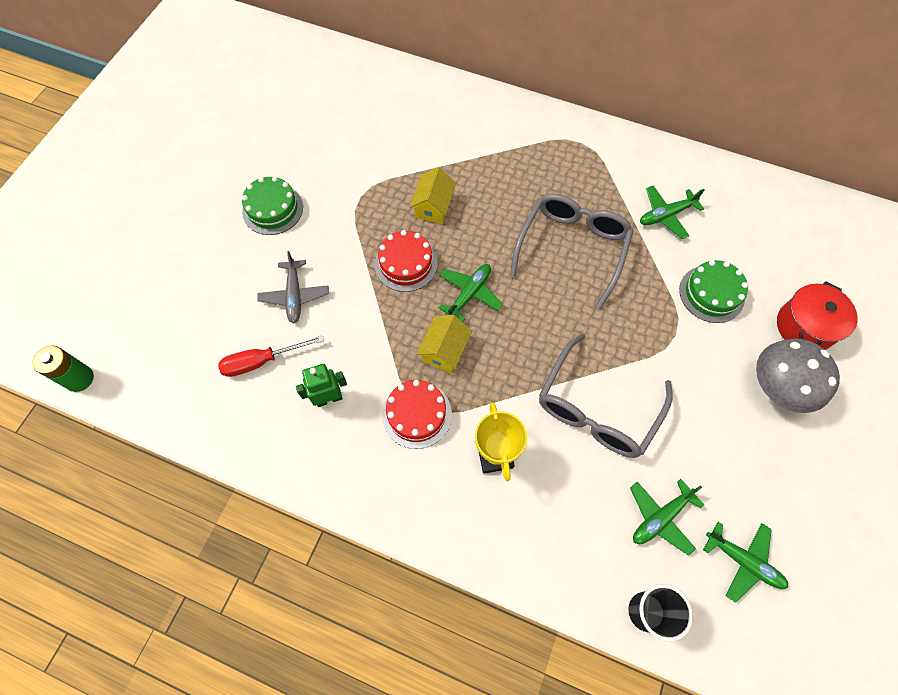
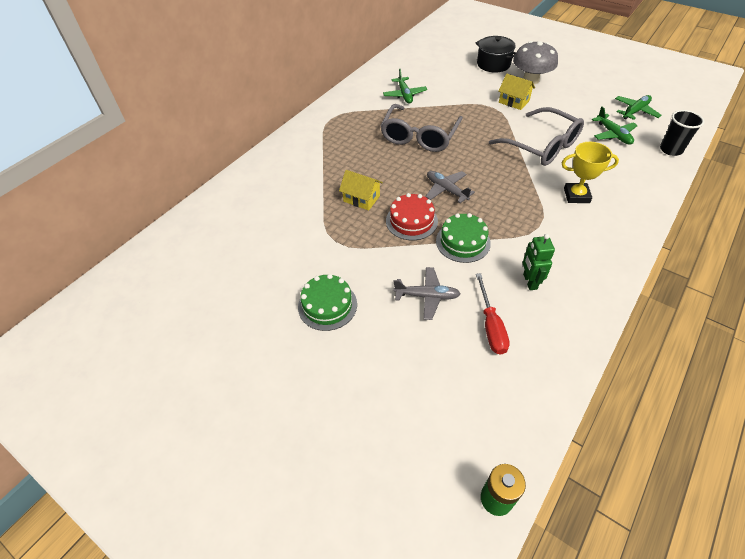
camera: 75 degrees left, 15 degrees down
(416, 414) = (544, 231): red cake -> none
(444, 351) = (493, 209): yellow house -> yellow house (514, 101)
(469, 294) = (446, 190): green plane -> grey plane
(572, 248) = (419, 136): grey glasses -> grey glasses turned 105 degrees counterclockwise
(711, 294) = (466, 89): green cake -> green cake (463, 242)
(804, 327) = (493, 64): red pot -> black pot

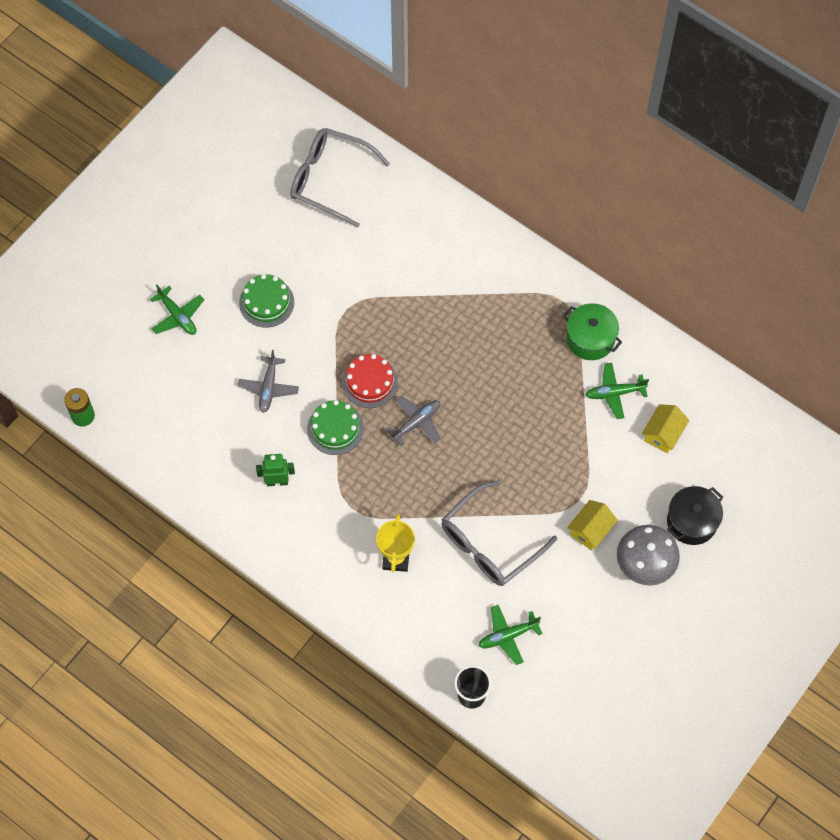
camera: 90 degrees right, 15 degrees up
(361, 198) = (409, 334): yellow house -> yellow house (663, 434)
(362, 106) = (590, 339): none -> green pot
(419, 136) = (519, 403): grey glasses -> grey glasses (330, 179)
(491, 326) = (230, 437): red screwdriver -> none
(635, 111) = (558, 682): green plane -> green plane (178, 316)

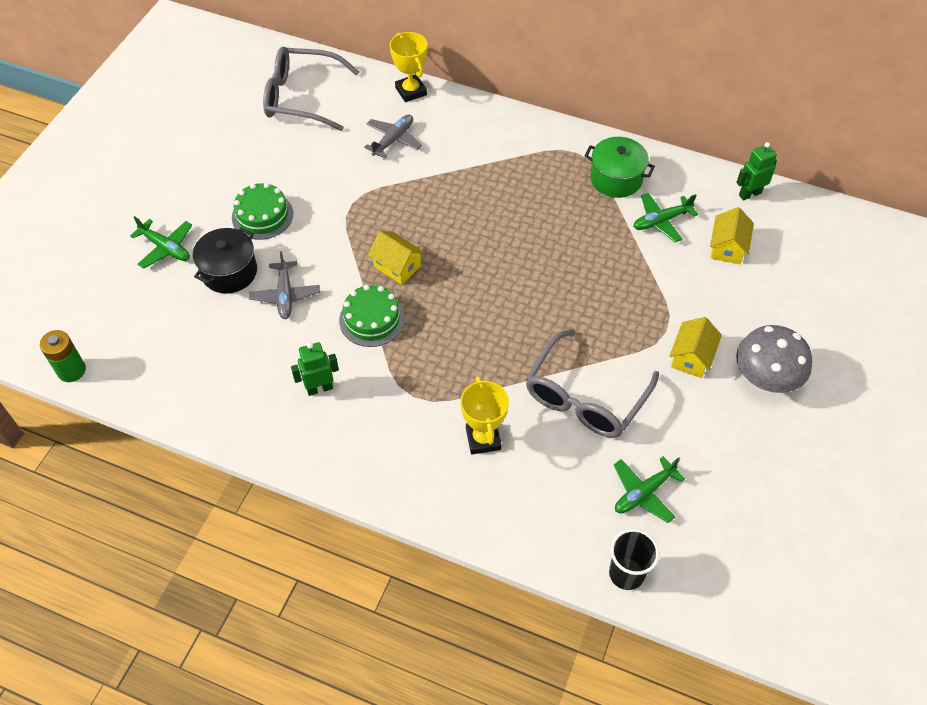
camera: 15 degrees left, 10 degrees down
(370, 382) = (397, 266): red cake -> yellow house
(416, 422) = (461, 293): grey plane -> grey plane (393, 140)
(432, 196) = (411, 91): none -> yellow trophy
(692, 521) = (795, 324): black pot -> black pot (229, 272)
(706, 384) = (749, 194): none -> green robot

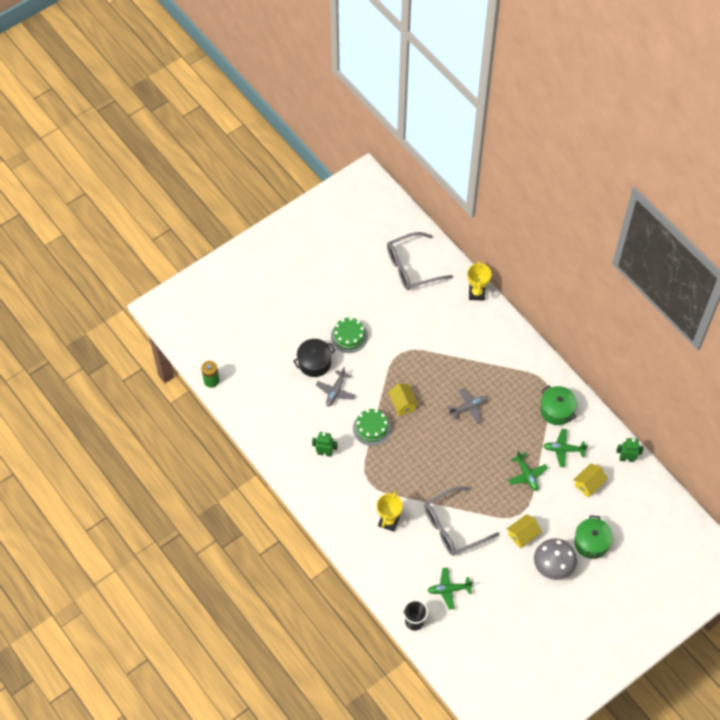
camera: 30 degrees right, 5 degrees up
(166, 248) = (289, 332): green plane -> green plane (527, 475)
(301, 97) = (412, 267): grey glasses -> grey glasses turned 60 degrees counterclockwise
(393, 140) = (447, 322): grey plane -> grey plane (468, 407)
(790, 320) = (591, 543): none -> green pot

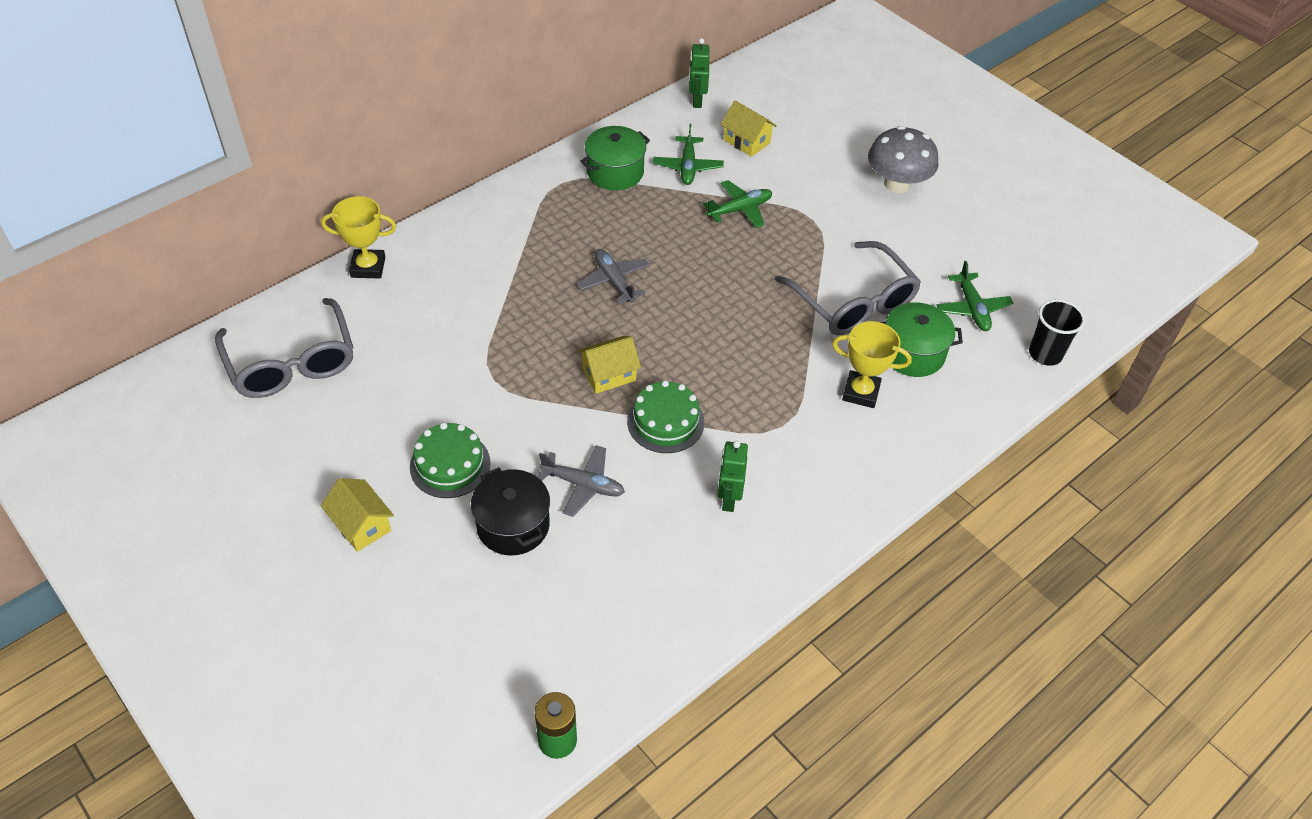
camera: 95 degrees left, 10 degrees down
(522, 535) = (850, 217): yellow house -> yellow house (361, 525)
(591, 543) = (847, 142): green pot -> green pot (912, 353)

